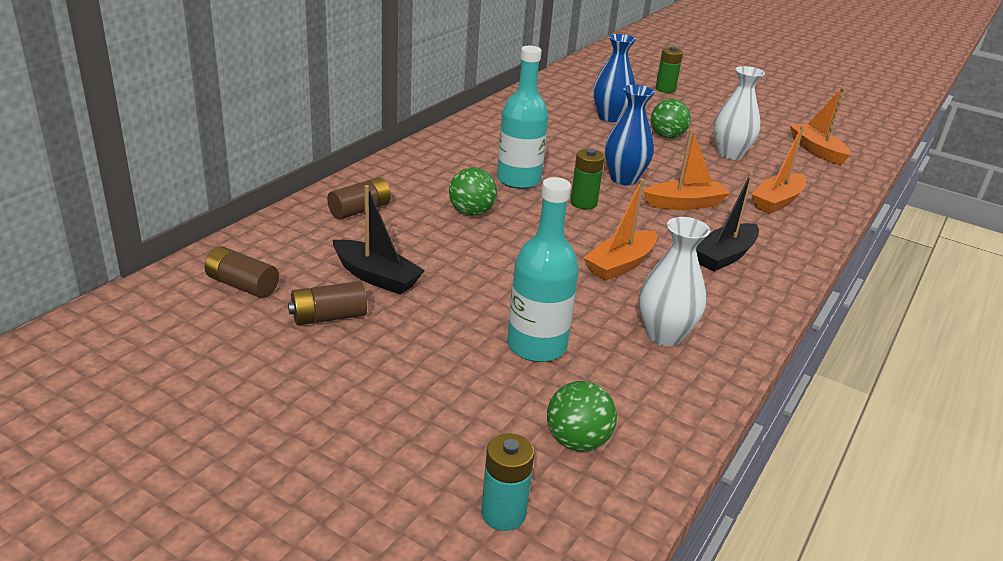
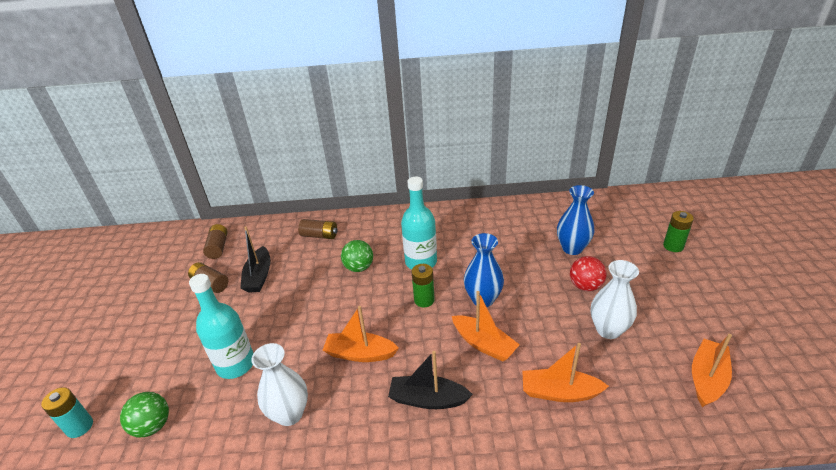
camera: 60 degrees right, 5 degrees up
(667, 136) = (585, 286): green ball -> red ball

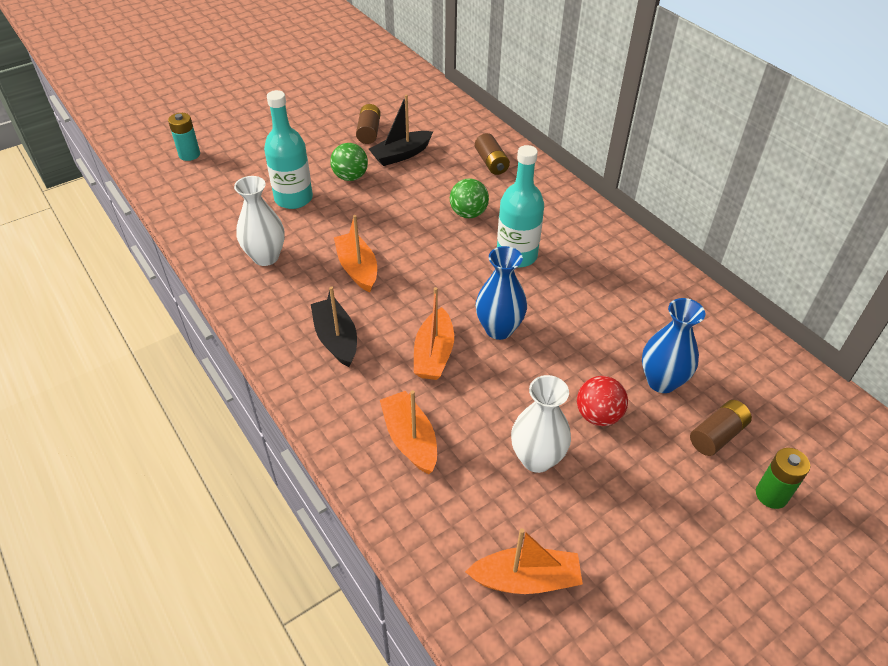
camera: 55 degrees right, 10 degrees up
(153, 426) = (211, 189): green ball -> green ball (350, 177)
(218, 247) = (416, 109): brown battery -> brown battery (717, 435)
(424, 300) = (461, 282): green battery -> none

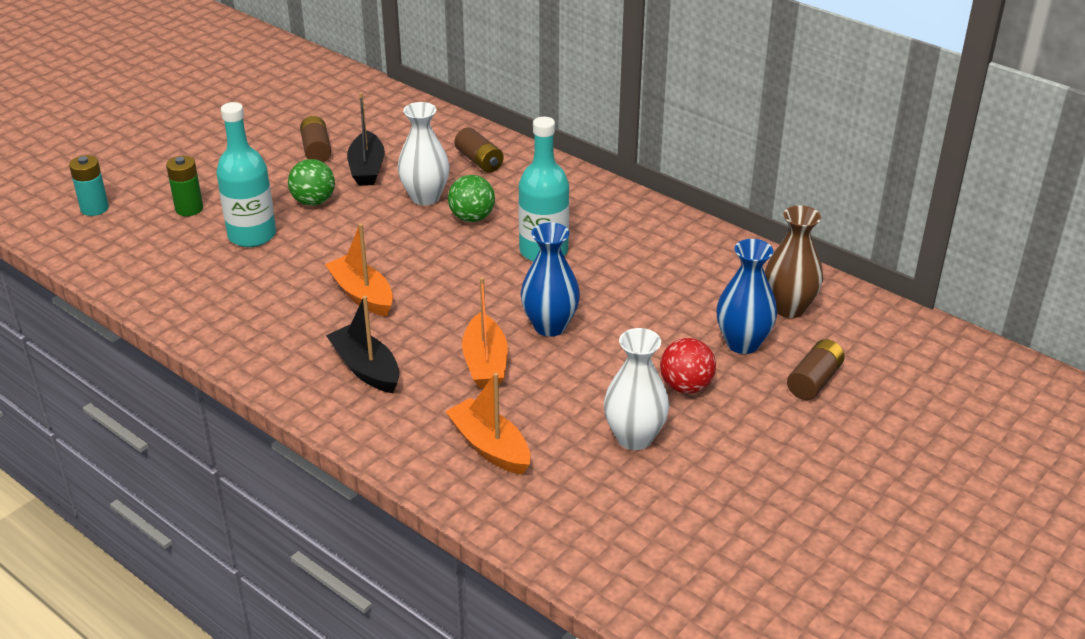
camera: 15 degrees left, 10 degrees down
(266, 257) = (244, 302): white vase -> white vase (425, 197)
(401, 155) = (367, 168): black boat -> black boat turned 45 degrees counterclockwise
(526, 579) = (660, 544): orange boat -> none
(713, 353) = (789, 308): none -> brown vase
(771, 495) = (883, 422): green battery -> green battery (189, 209)

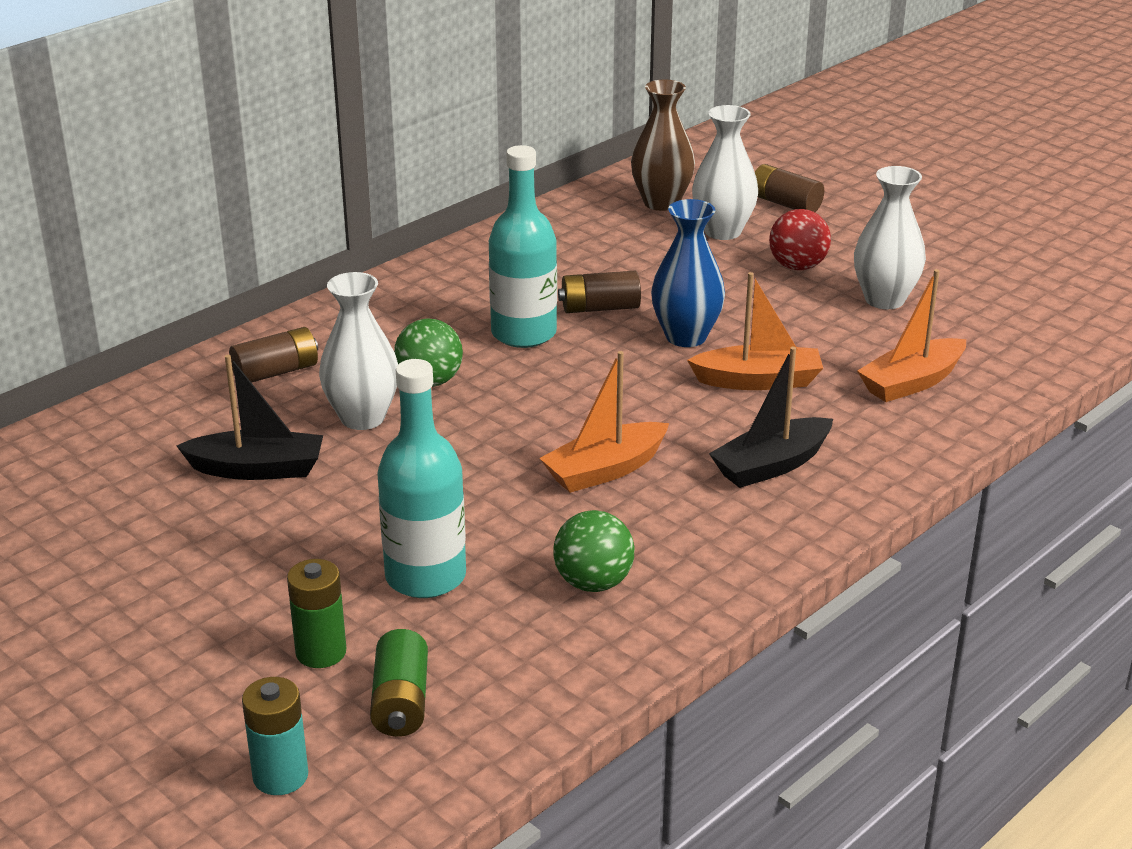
camera: 85 degrees left, 5 degrees down
(141, 237) = (401, 702): none -> green battery
(313, 201) = (341, 518): green ball -> green ball (593, 583)
(316, 150) = (174, 520): brown battery -> brown battery (599, 308)
(742, 343) = (722, 231): blue vase -> white vase

